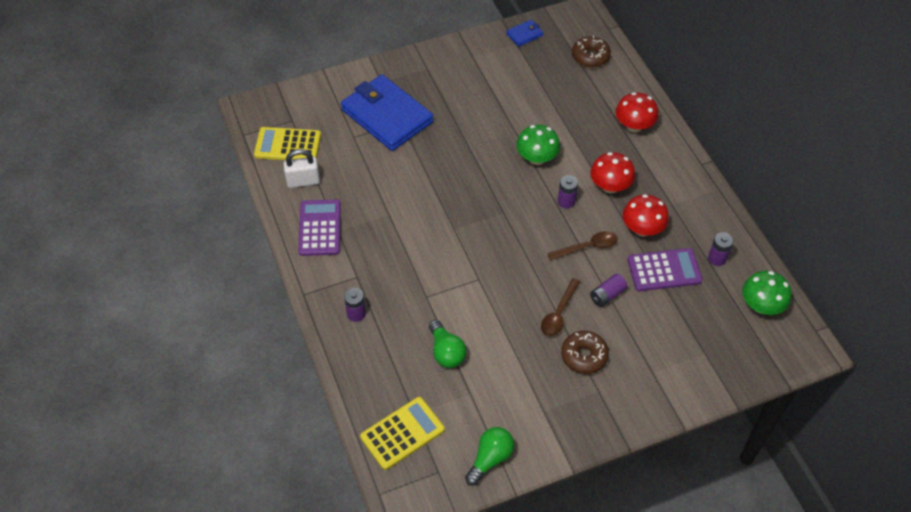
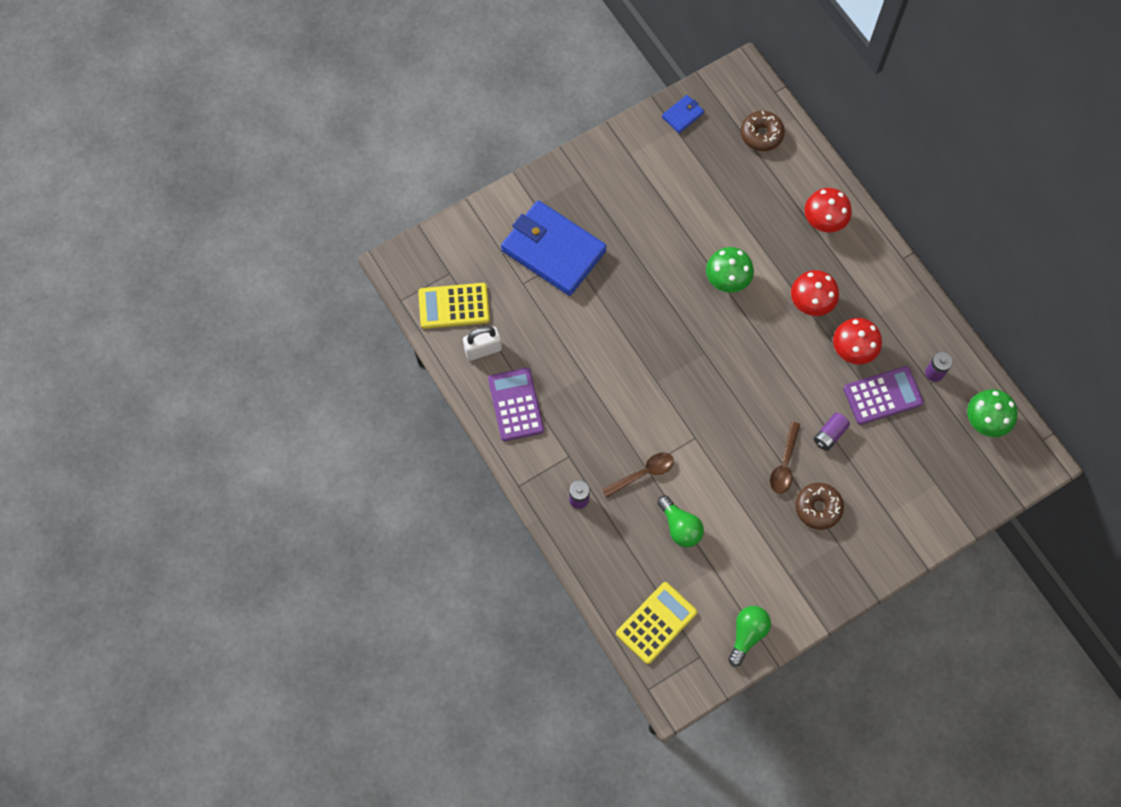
camera: 10 degrees left, 15 degrees up
(566, 201) = (768, 329): purple battery -> none
(587, 247) = (800, 381): brown spoon -> brown spoon (643, 473)

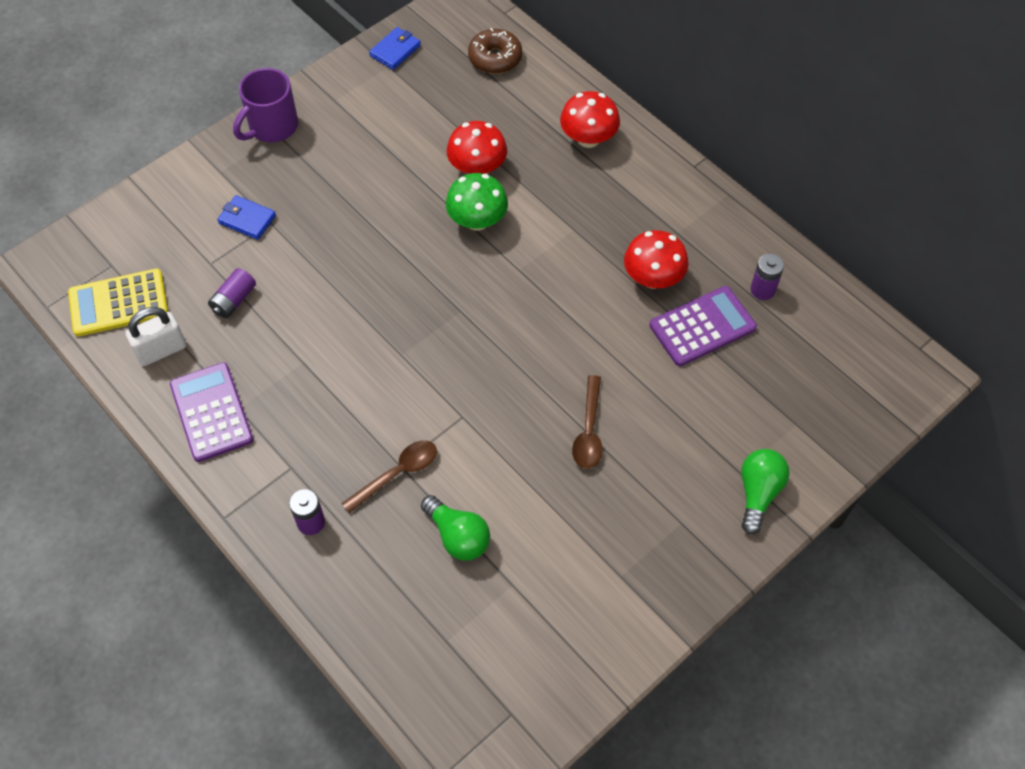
camera: 10 degrees left, 10 degrees down
(553, 250) = (247, 219): blue wallet -> blue wallet, size x0.42
(578, 171) = (272, 127): none -> purple mug
(656, 623) = (442, 676): yellow calculator -> none
(747, 634) = (575, 670): green light bulb -> green light bulb (758, 493)
(811, 302) = (589, 231): red mushroom -> red mushroom (477, 168)
(818, 508) = (644, 480): brown donut -> none
(829, 435) = (642, 385): purple battery -> purple battery (234, 300)
(985, 421) = (841, 336): green mushroom -> none

